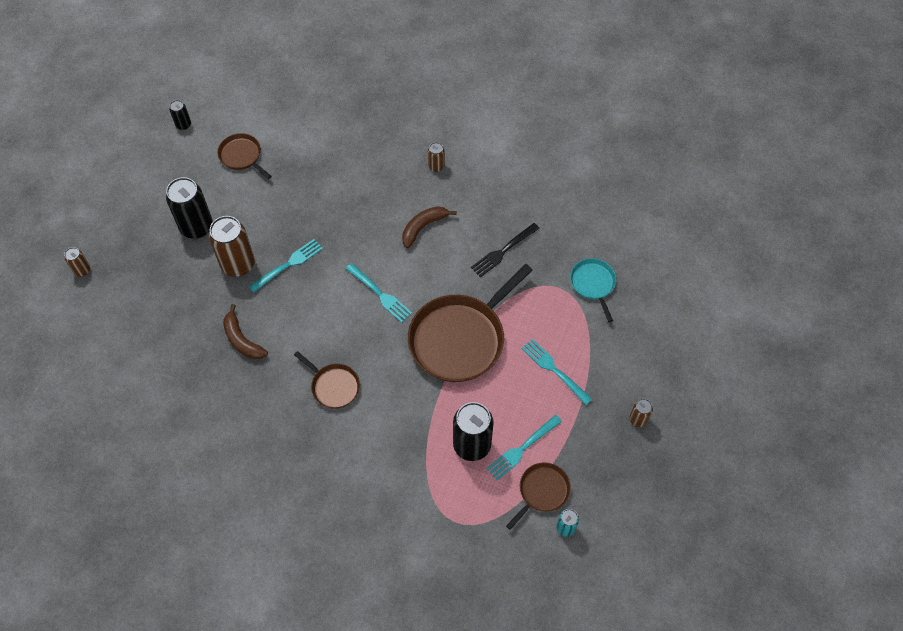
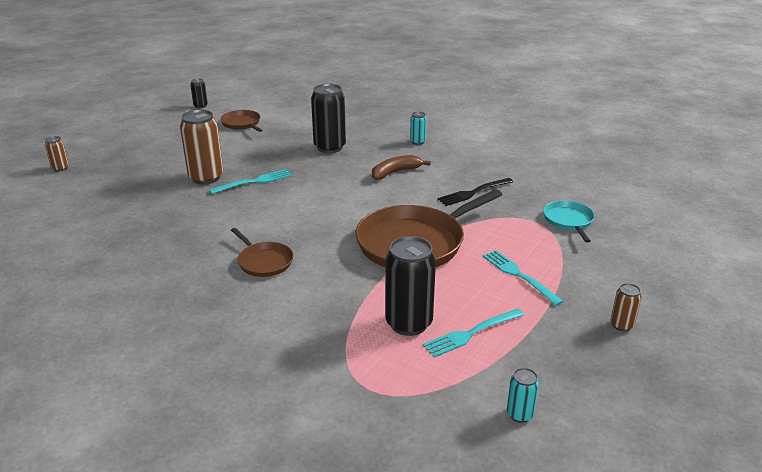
camera: 10 degrees right, 30 degrees down
(197, 227) = (180, 155): black can -> black can (330, 147)
(242, 340) = (184, 222): brown banana -> none
(380, 294) = (338, 207): turquoise fork -> none
(436, 166) = (417, 142): brown can -> turquoise can
(542, 491) = (491, 375): brown pan -> none

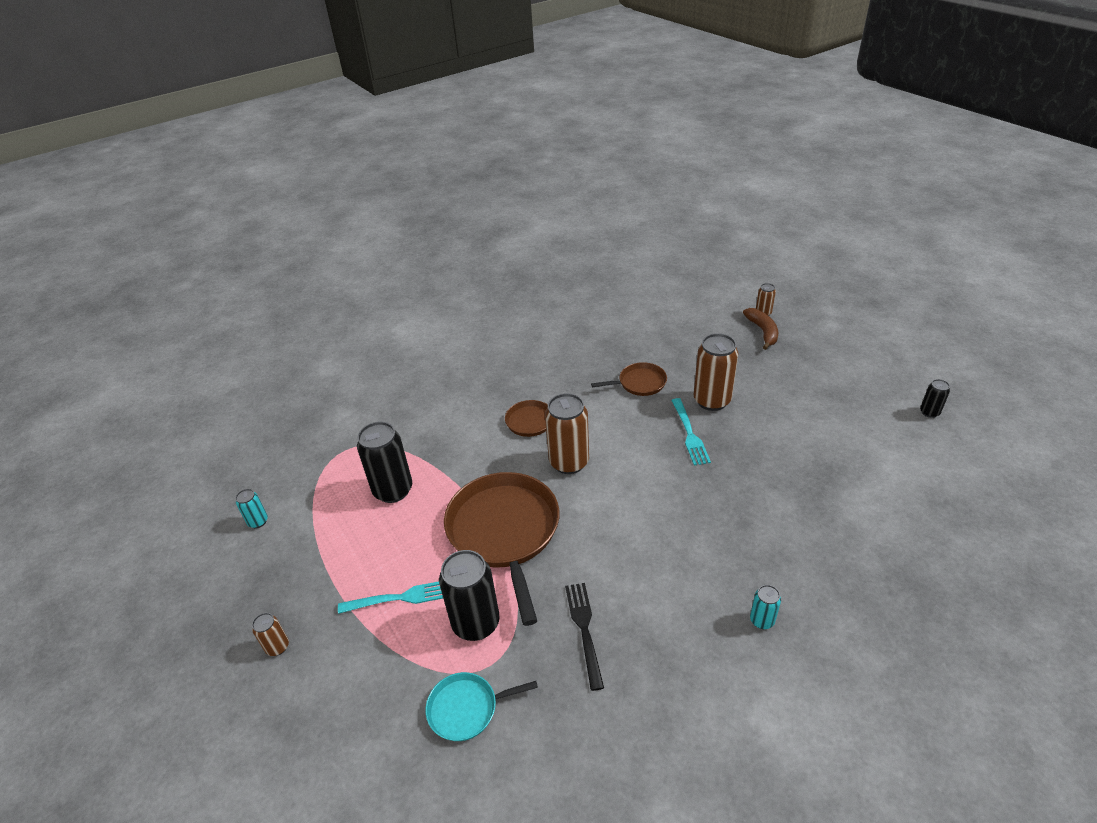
camera: 115 degrees right, 10 degrees up
(242, 124) = (861, 443): brown pan -> brown pan (639, 383)
(315, 229) = (569, 462): none -> brown can
(330, 147) = (765, 514): black can -> black can (476, 623)
(395, 172) = (670, 563): brown banana -> brown banana (763, 332)
(471, 333) = (353, 526): turquoise fork -> none
(568, 221) = (466, 708): turquoise pan -> turquoise pan turned 150 degrees clockwise

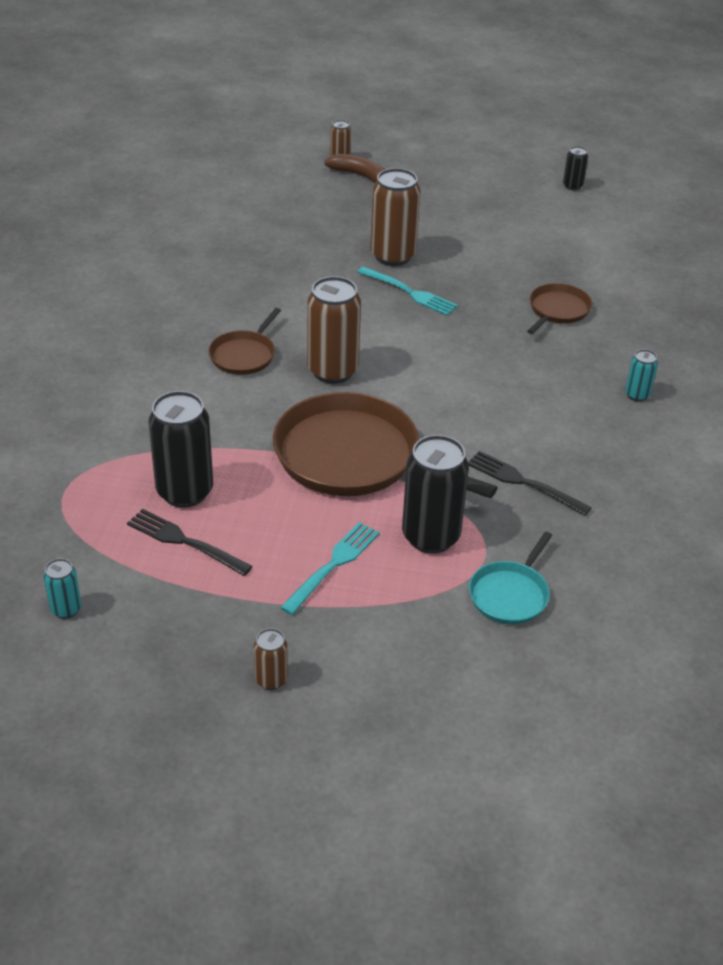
camera: 50 degrees left, 0 degrees up
(353, 522) = (185, 542): none -> black fork
(639, 383) = (305, 272): brown pan -> brown pan (557, 310)

